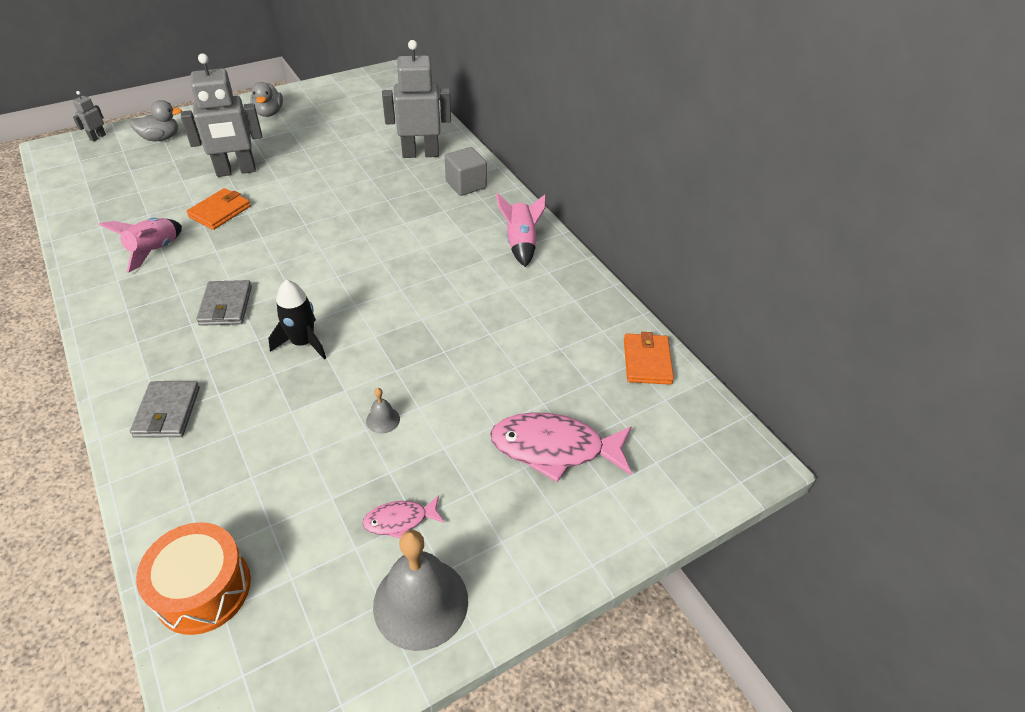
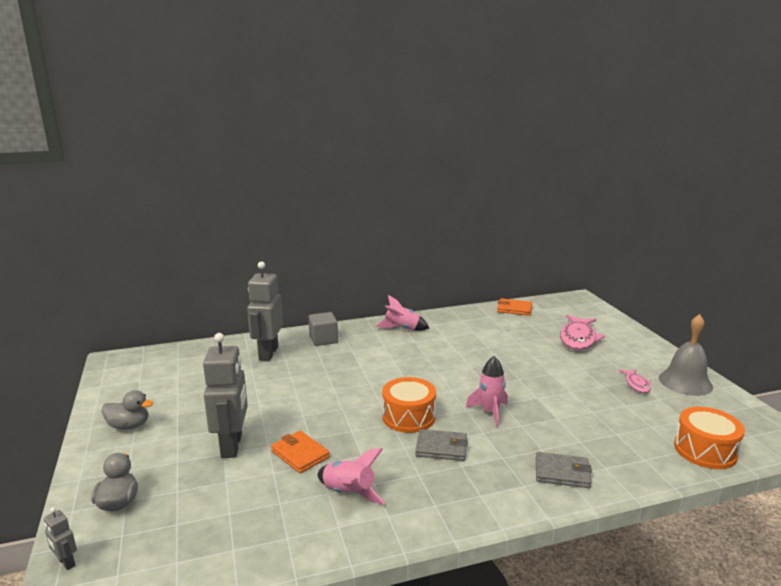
camera: 75 degrees left, 25 degrees down
(289, 274) = (408, 417): none -> orange drum
(303, 343) = (490, 412): black rocket -> pink rocket
(383, 420) = (562, 385): grey bell -> none

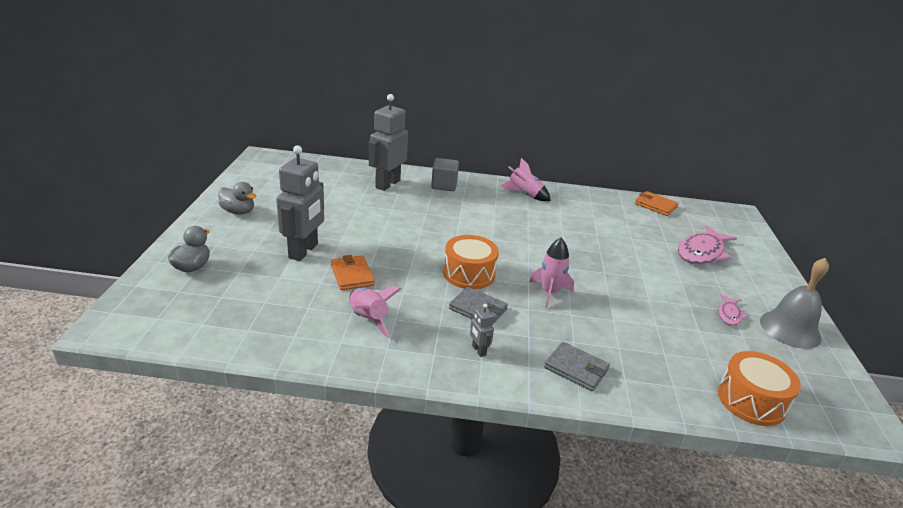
camera: 20 degrees right, 10 degrees up
(66, 562) = (130, 297): grey robot -> grey robot (478, 350)

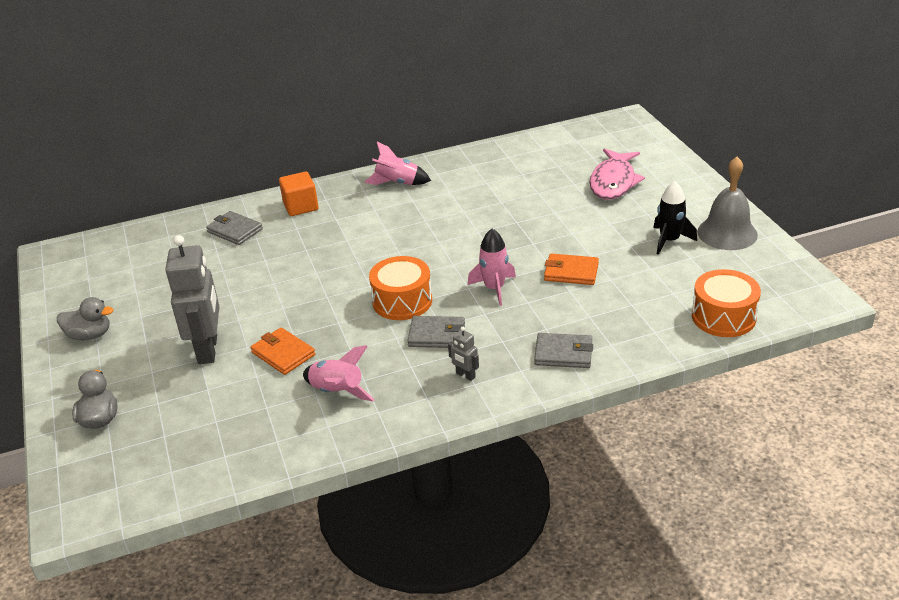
camera: 20 degrees left, 5 degrees up
(387, 184) = (235, 230): grey robot -> grey wallet
(444, 185) = (300, 206): grey cube -> orange cube
(655, 205) = (541, 143): orange wallet -> orange wallet (571, 272)
(729, 314) = (669, 240): pink fish -> black rocket

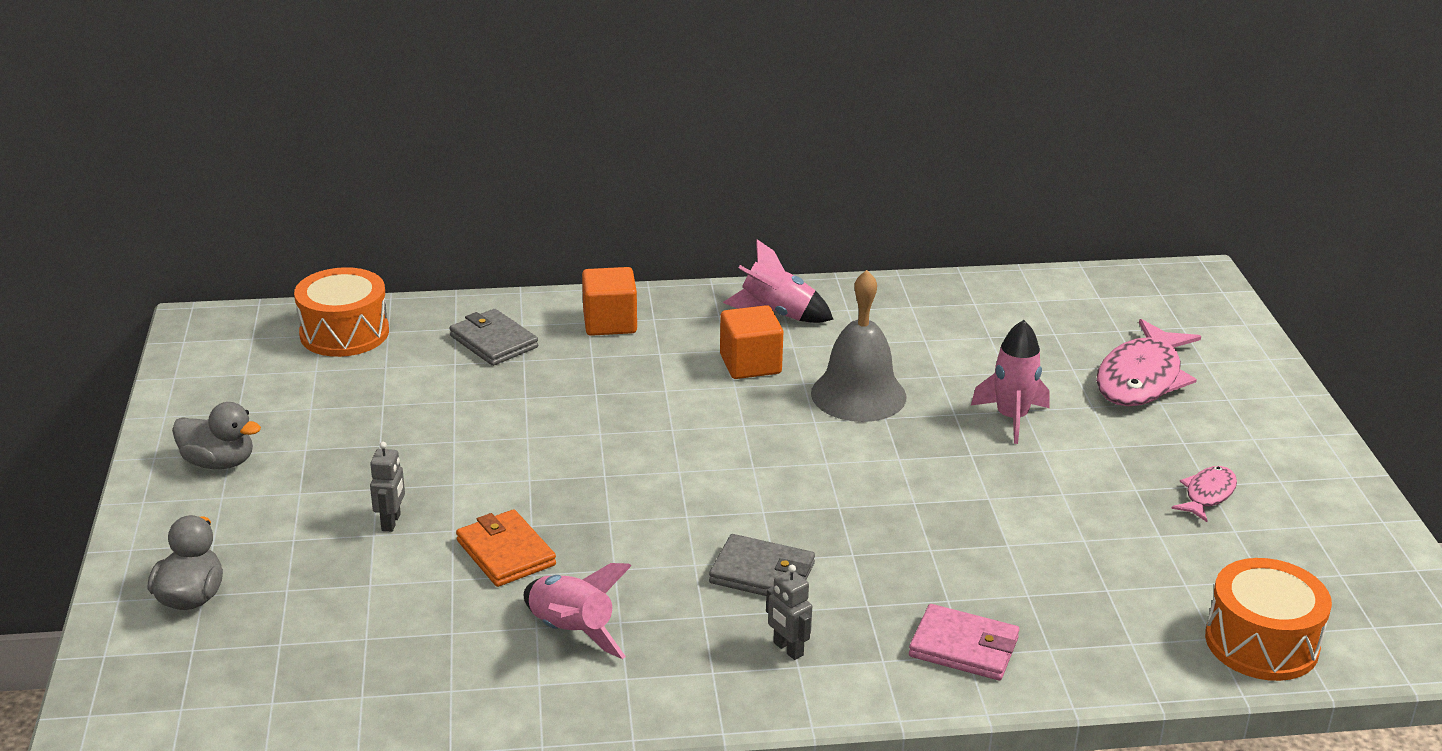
camera: 10 degrees right, 5 degrees down
(208, 350) = (391, 522): grey robot -> grey robot, size x0.43
(391, 215) = (750, 364): none -> orange cube
(402, 301) = (723, 507): orange drum -> orange drum (344, 333)
(494, 288) = (882, 516): pink rocket -> pink rocket (1011, 418)
(563, 353) = (963, 647): grey wallet -> pink wallet
(571, 272) = (1020, 515): orange wallet -> none
(669, 240) = (1207, 494): black rocket -> pink fish
(727, 233) = (1314, 501): grey bell -> grey bell (858, 395)

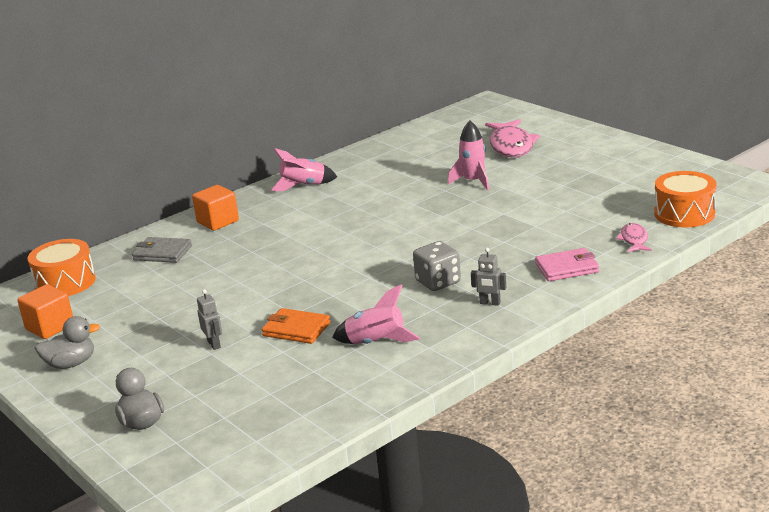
camera: 30 degrees left, 5 degrees down
(750, 364) = (318, 210): orange cube -> orange cube (50, 327)
(762, 573) = (438, 282): grey wallet -> grey dice
(858, 395) = (389, 200): grey bell -> none
(1207, 494) = (595, 174): pink fish -> pink fish (634, 240)

